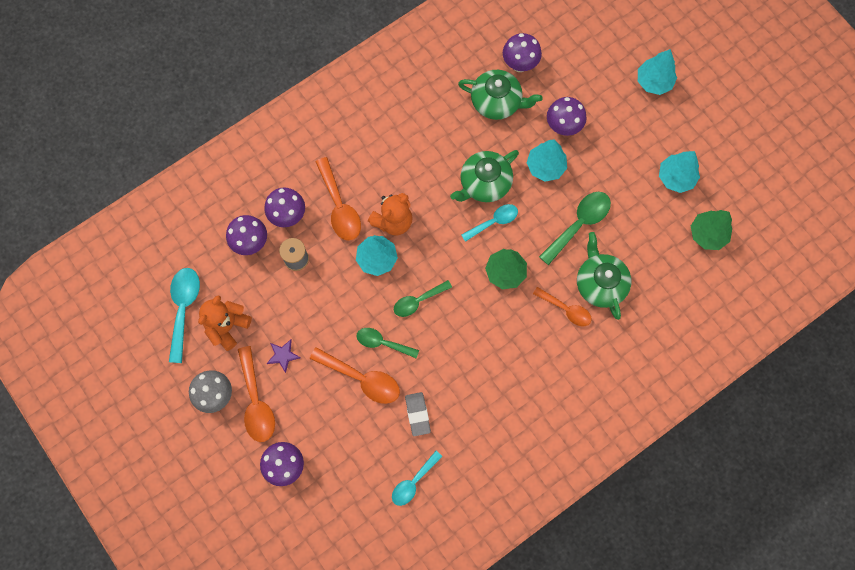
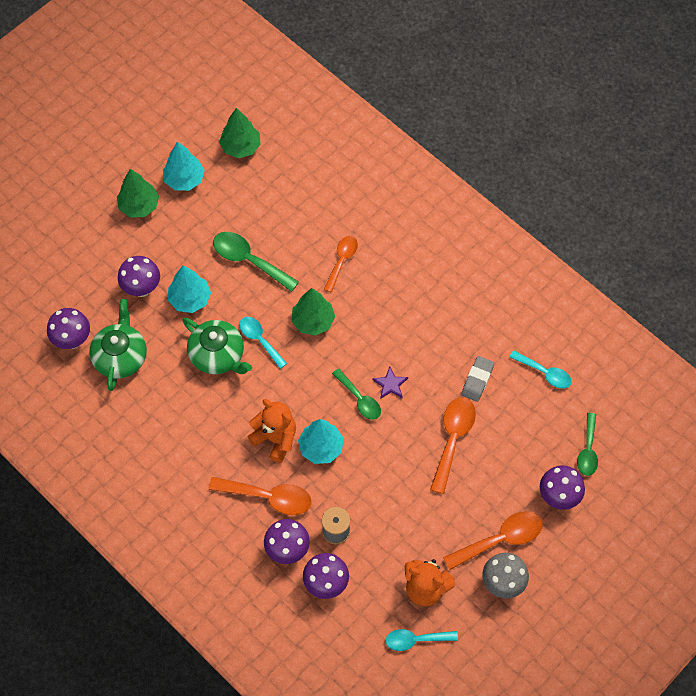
camera: 100 degrees left, 10 degrees down
(184, 309) = (416, 640): turquoise spoon -> turquoise spoon, size x0.66
(283, 355) = (445, 523): purple star -> purple star (390, 384)
(339, 206) = (268, 497): orange spoon -> orange spoon turned 45 degrees clockwise
(383, 343) = (411, 426): green spoon -> green spoon (588, 450)
(417, 414) = (477, 380): grey eraser -> grey eraser turned 45 degrees counterclockwise
(600, 283) = (308, 234): green teapot -> none
(651, 134) = (139, 206): none -> green tree
(653, 82) = (79, 210): turquoise tree -> none

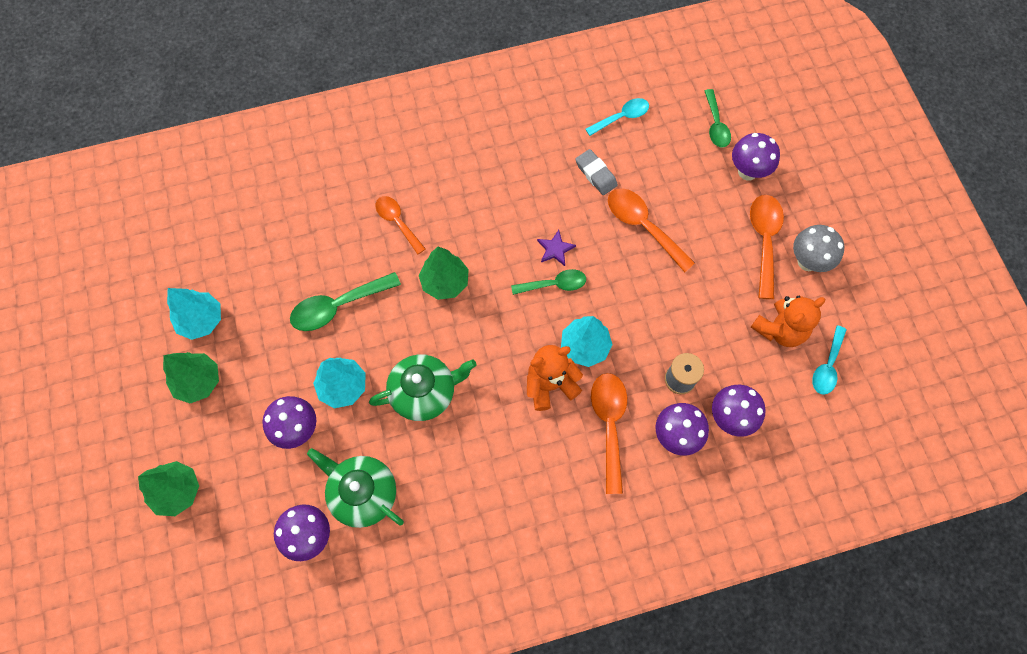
camera: 60 degrees left, 5 degrees up
(240, 147) = (205, 247): green tree -> green tree (177, 491)
(260, 340) = (433, 342): turquoise spoon -> none
(268, 497) = (609, 425): orange spoon -> orange spoon turned 45 degrees counterclockwise
(588, 450) = (715, 125): green spoon -> green spoon turned 45 degrees clockwise

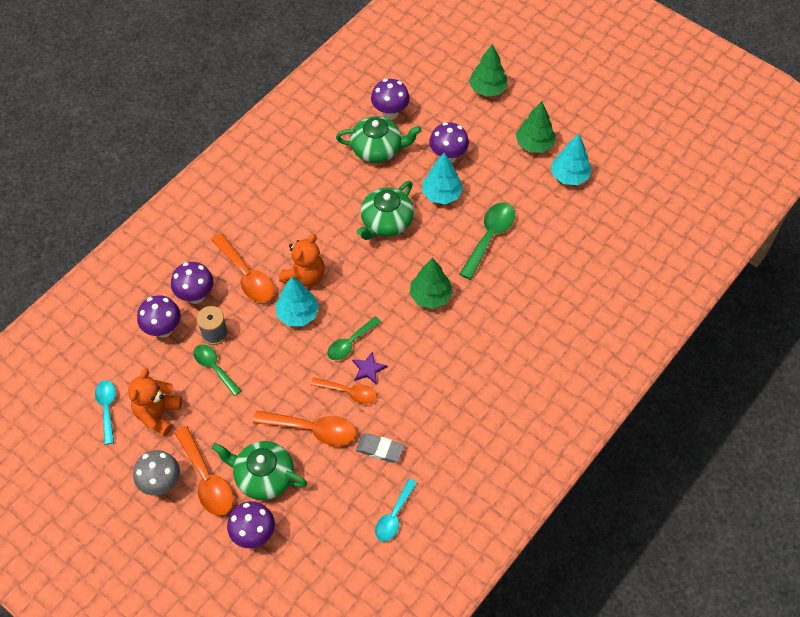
camera: 145 degrees right, 10 degrees down
(397, 222) = (500, 316): orange spoon -> orange spoon (348, 392)
(712, 213) = (263, 476): none -> green teapot
(715, 125) = (307, 563): green spoon -> green spoon (214, 368)

